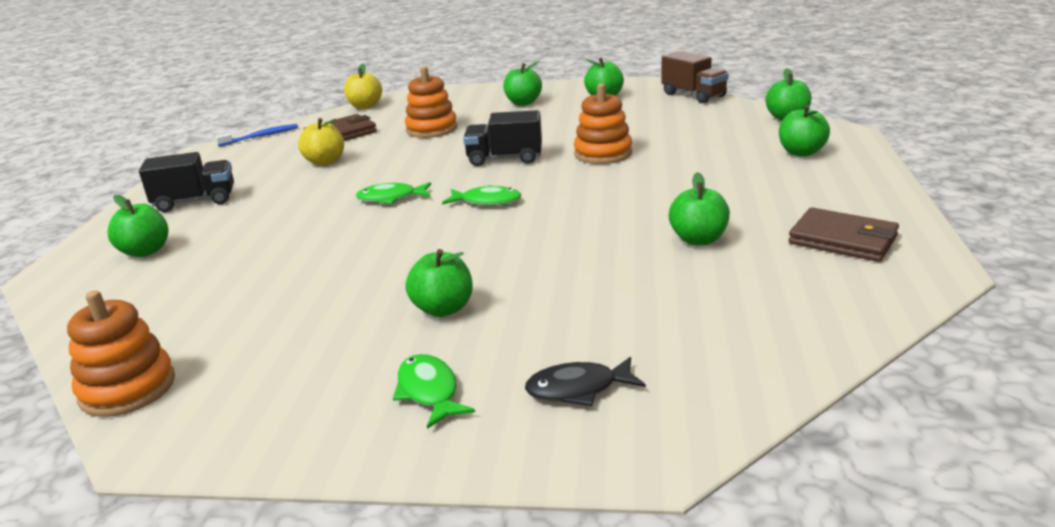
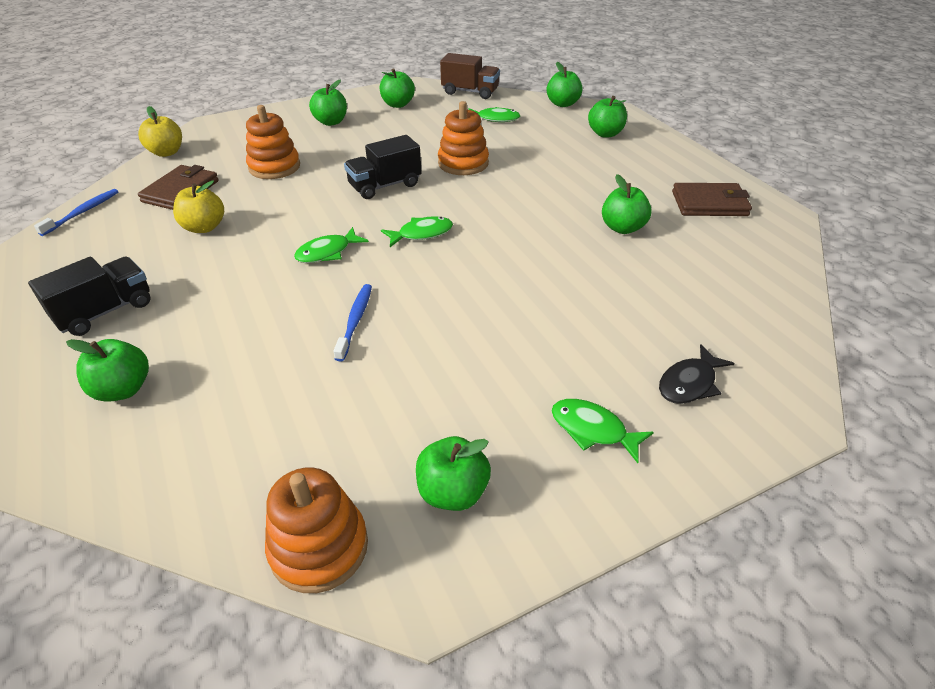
camera: 35 degrees left, 15 degrees up
(347, 251) = (355, 321): none -> blue toothbrush
(443, 309) = (511, 350): green apple -> green apple (453, 492)
(689, 121) = (495, 119): none -> green fish

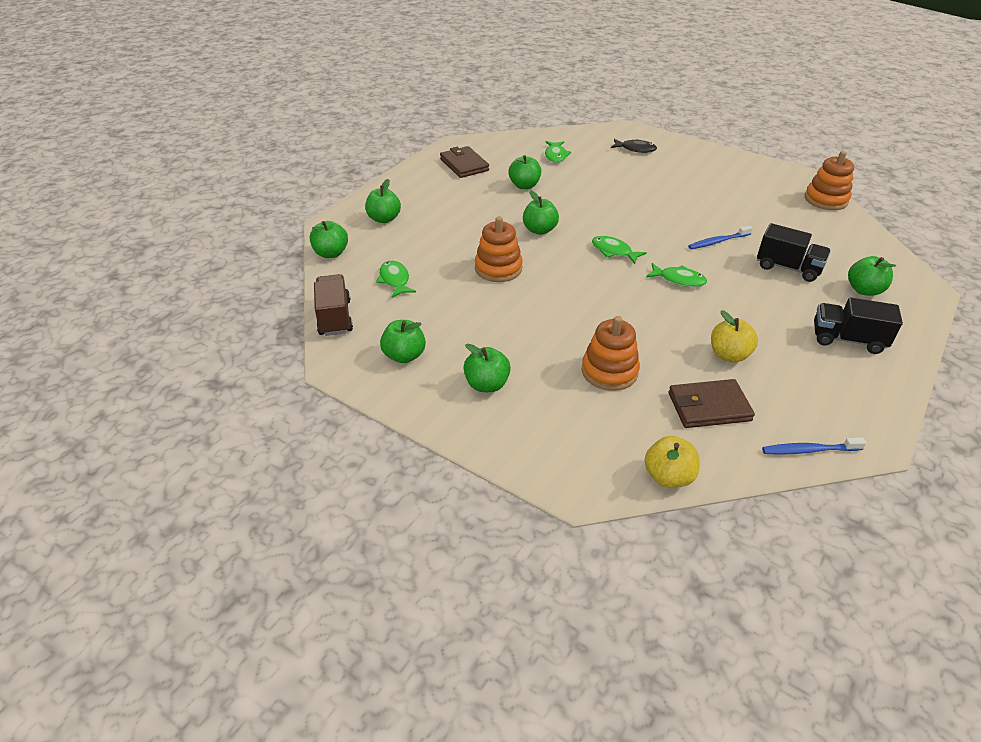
camera: 120 degrees left, 0 degrees up
(385, 186) = (572, 292): black truck -> black truck (788, 268)
(453, 492) = (763, 182): green apple -> green apple (539, 230)
(593, 430) = (691, 163): green fish -> green fish (555, 155)

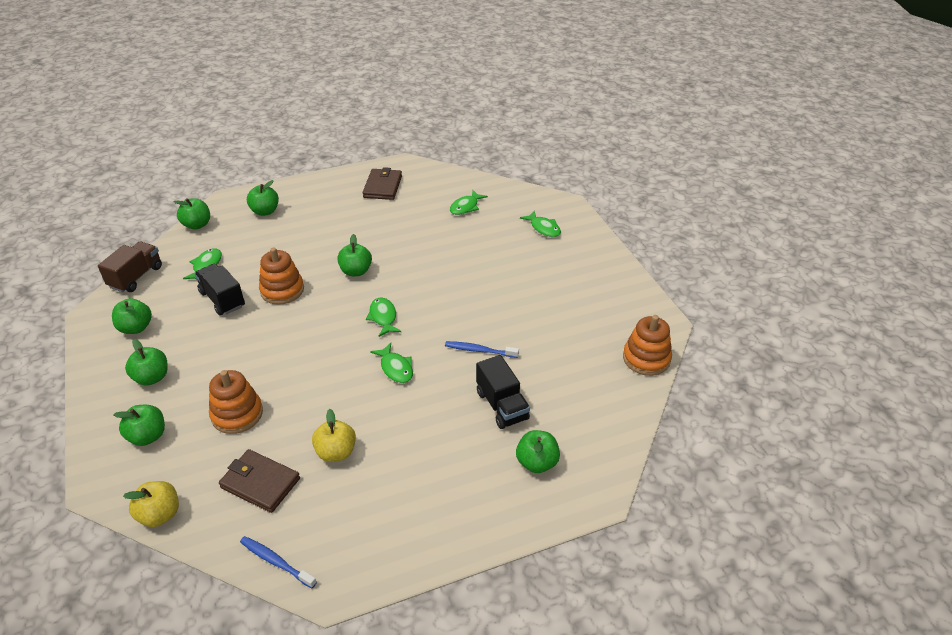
camera: 35 degrees right, 0 degrees up
(524, 186) = (401, 225): green apple -> green apple (148, 436)
(635, 149) = (543, 228): black fish -> green fish
(847, 339) = (449, 496): black truck -> black truck (222, 299)

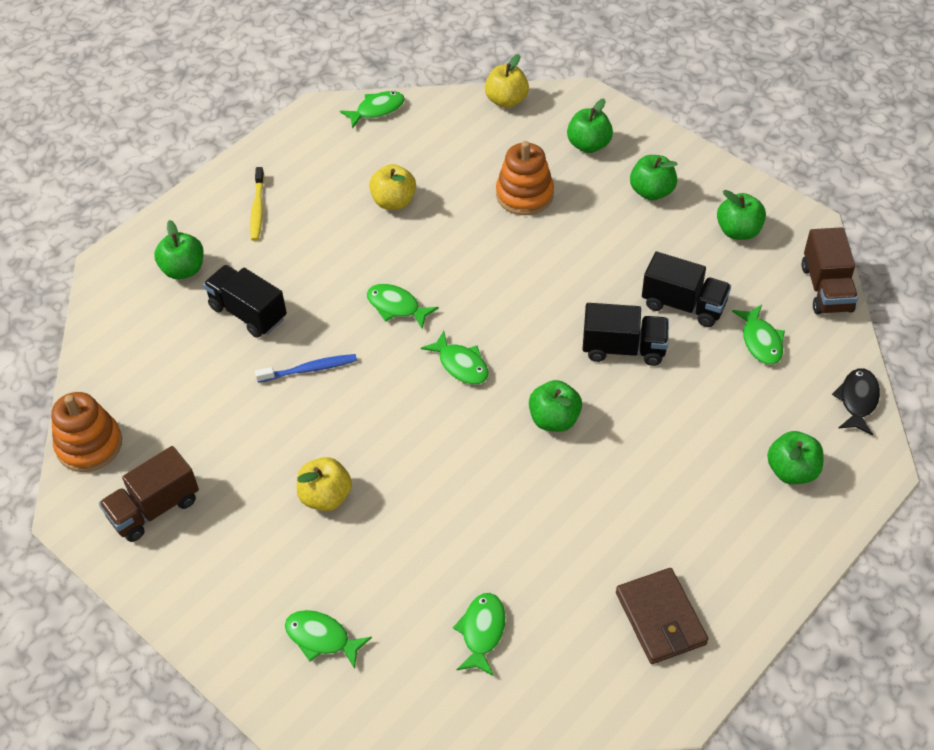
camera: 155 degrees right, 10 degrees up
(197, 225) = (857, 400): green apple -> black fish
(260, 483) = (443, 152): brown wallet -> none
(276, 562) = (377, 110): blue toothbrush -> green fish
(282, 290) = (623, 348): orange stacking toy -> black truck
(449, 495) = (257, 209): none -> yellow toothbrush
(509, 281) = (326, 497): none -> yellow apple
(612, 309) = (154, 508): none -> brown truck

